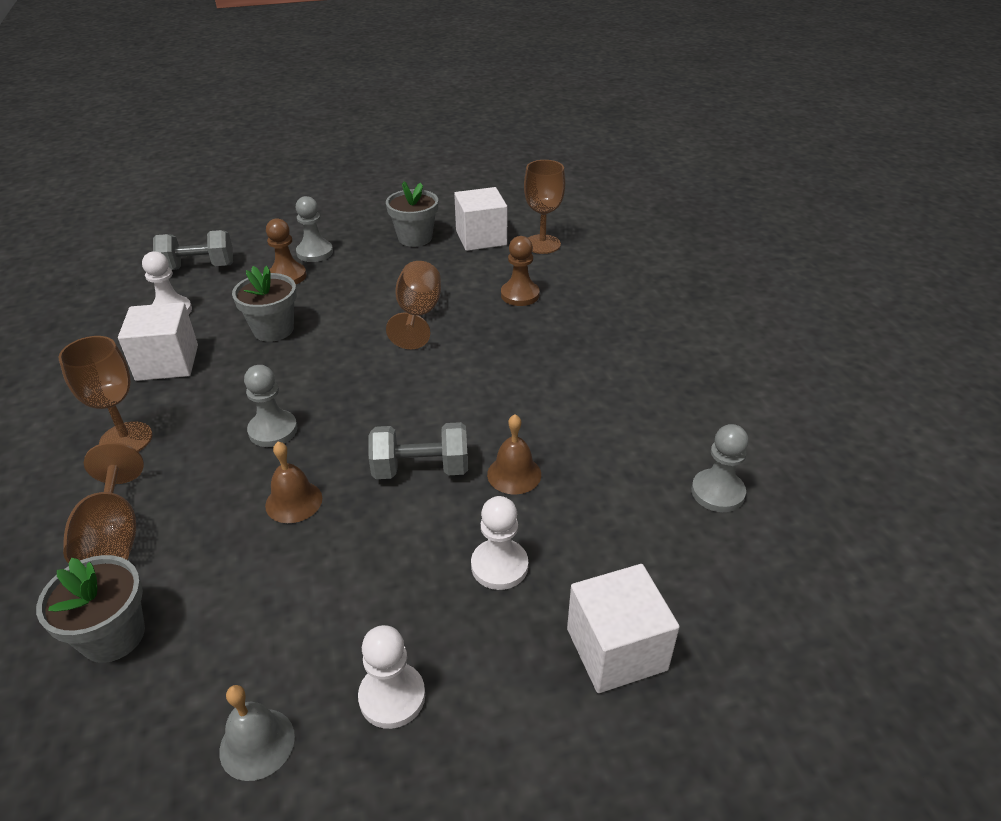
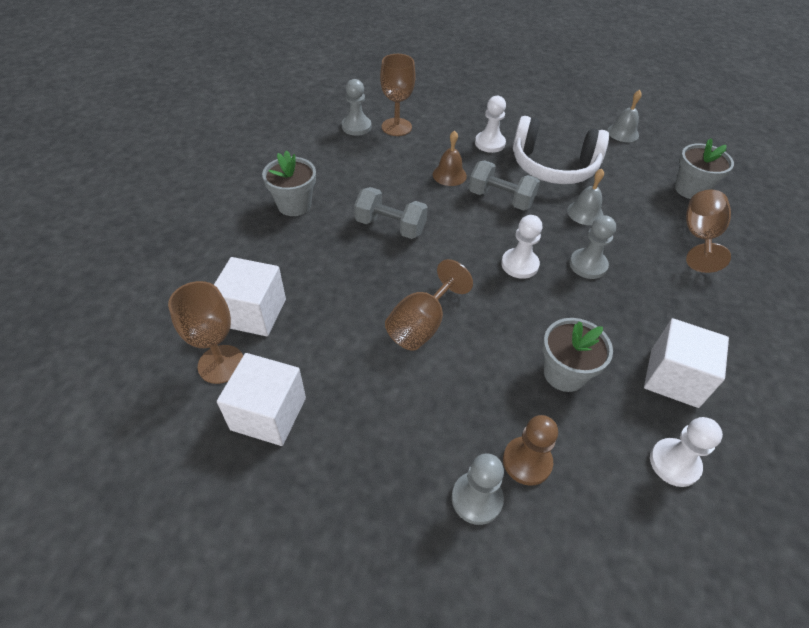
camera: 150 degrees left, 10 degrees up
(126, 439) = (702, 306): brown goblet -> brown goblet (396, 127)
(198, 267) = (639, 551): grey dumbbell -> grey dumbbell (390, 226)
(294, 501) = (585, 213): brown bell -> grey bell
(370, 568) = (553, 166): none -> white headphones
(392, 696) = (563, 125): white pawn -> white pawn (519, 264)
(415, 238) = (339, 459): grey flower pot -> grey flower pot (294, 205)
(520, 295) = (315, 304): brown pawn -> none
(616, 649) = (464, 104): white cube -> white cube (254, 312)

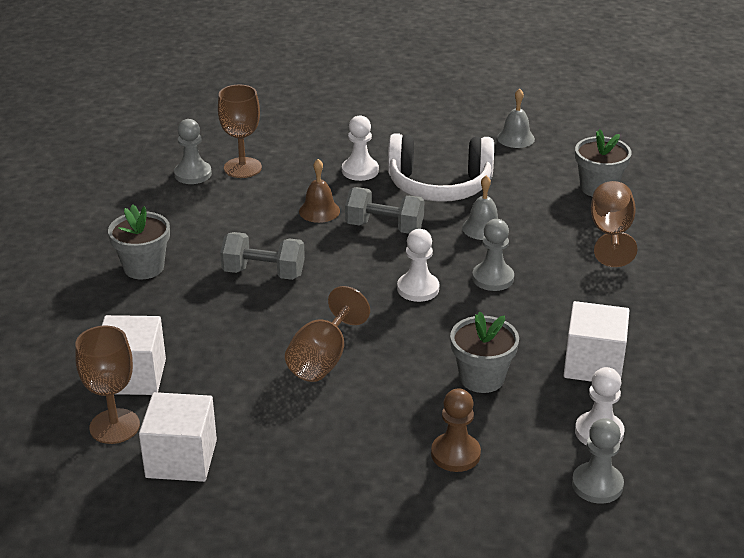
camera: 10 degrees left, 15 degrees down
(477, 498) = (411, 489): grey pawn -> grey pawn (597, 485)

